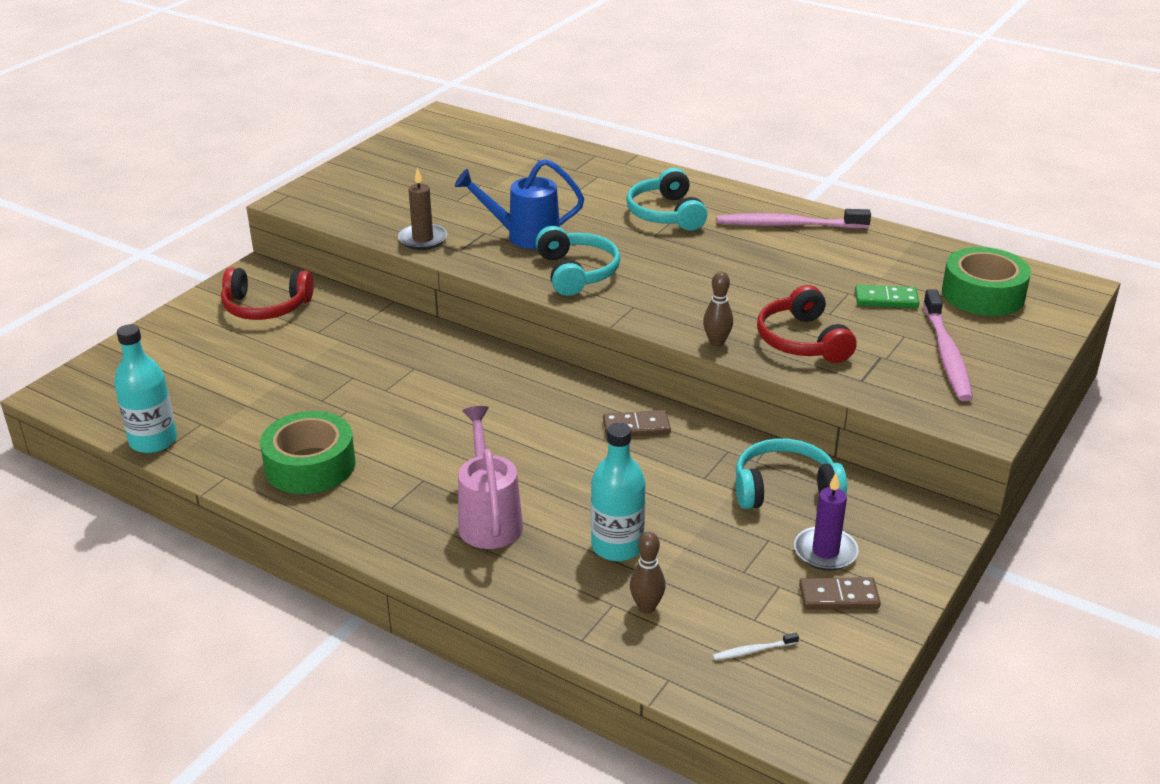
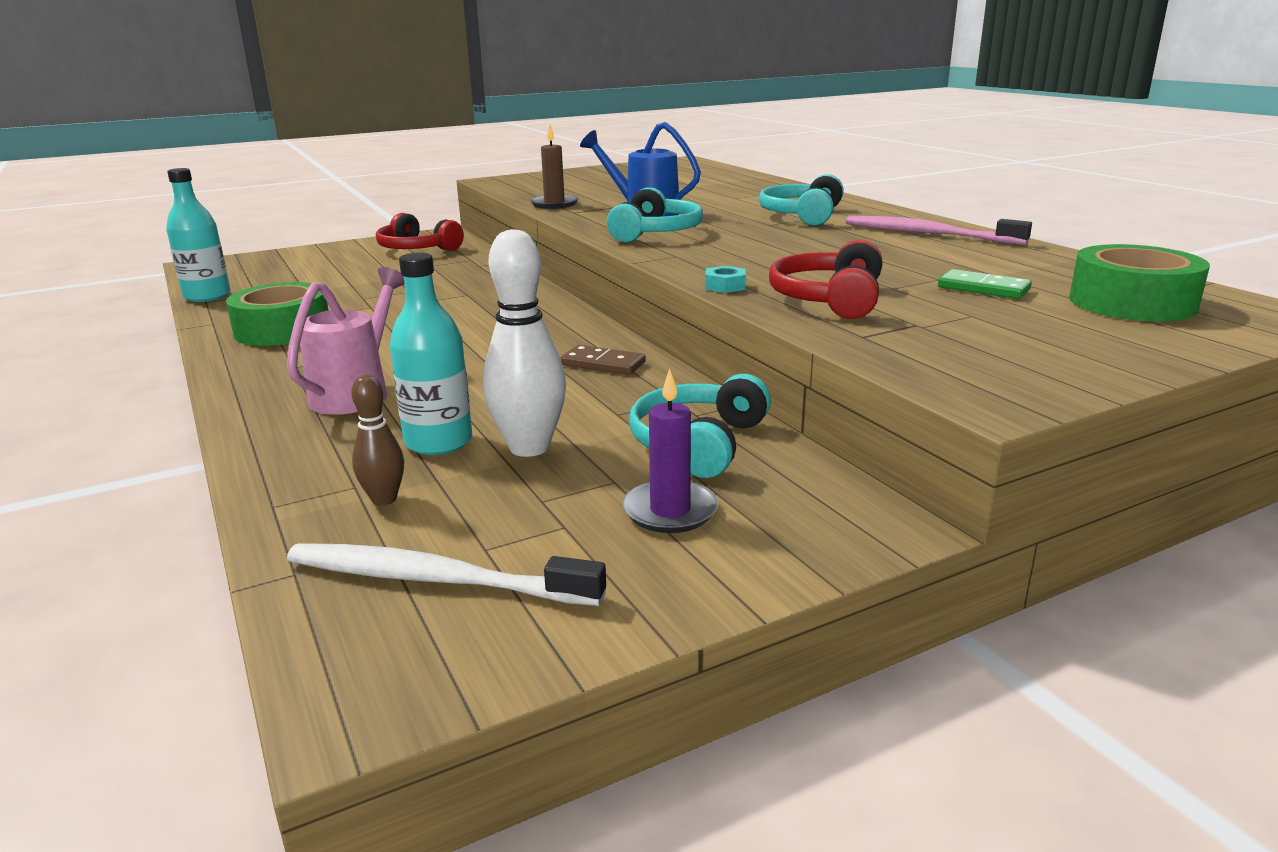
camera: 30 degrees right, 10 degrees down
(683, 530) = (529, 447): none -> white bowling pin
(716, 342) = (725, 286): brown bowling pin -> turquoise nut
(753, 651) = (434, 579): white toothbrush -> white toothbrush, size x2.40
(784, 488) = (698, 443): turquoise headphones -> turquoise headphones turned 90 degrees counterclockwise
(838, 596) = (625, 560): brown domino -> none
(946, 354) = (1015, 336): pink toothbrush -> none

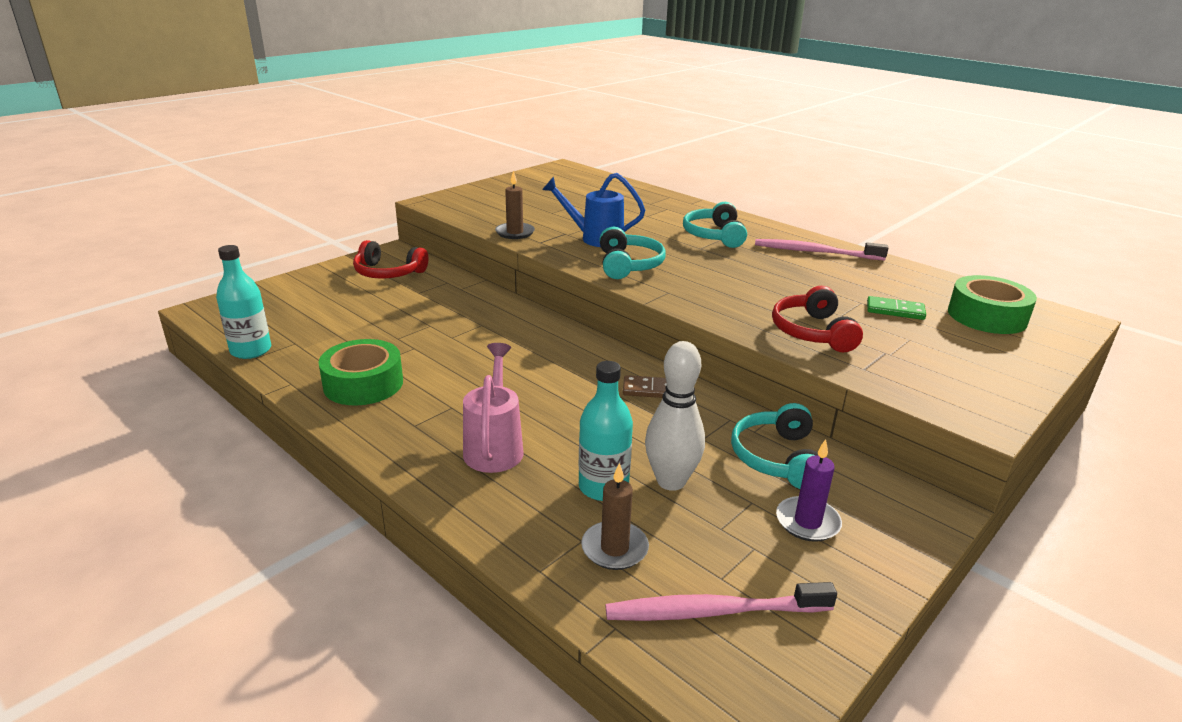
camera: 20 degrees left, 5 degrees up
(384, 499) = (614, 548): brown bowling pin -> brown candle
(434, 579) = (712, 611): white toothbrush -> pink toothbrush
(725, 286) = (734, 325): turquoise nut -> none

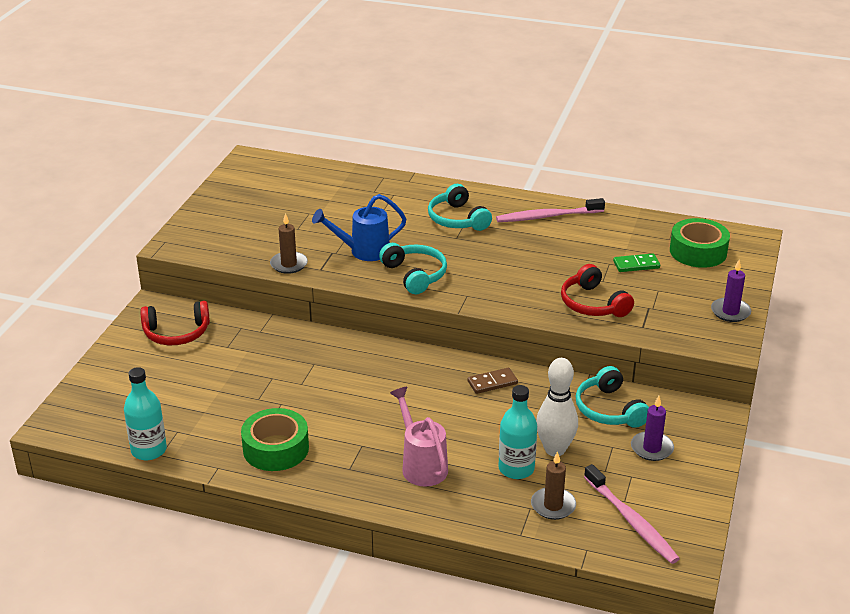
camera: 25 degrees left, 5 degrees up
(712, 611) = (632, 521): pink toothbrush -> pink toothbrush turned 90 degrees counterclockwise
(1002, 383) = (730, 312): none -> purple candle

